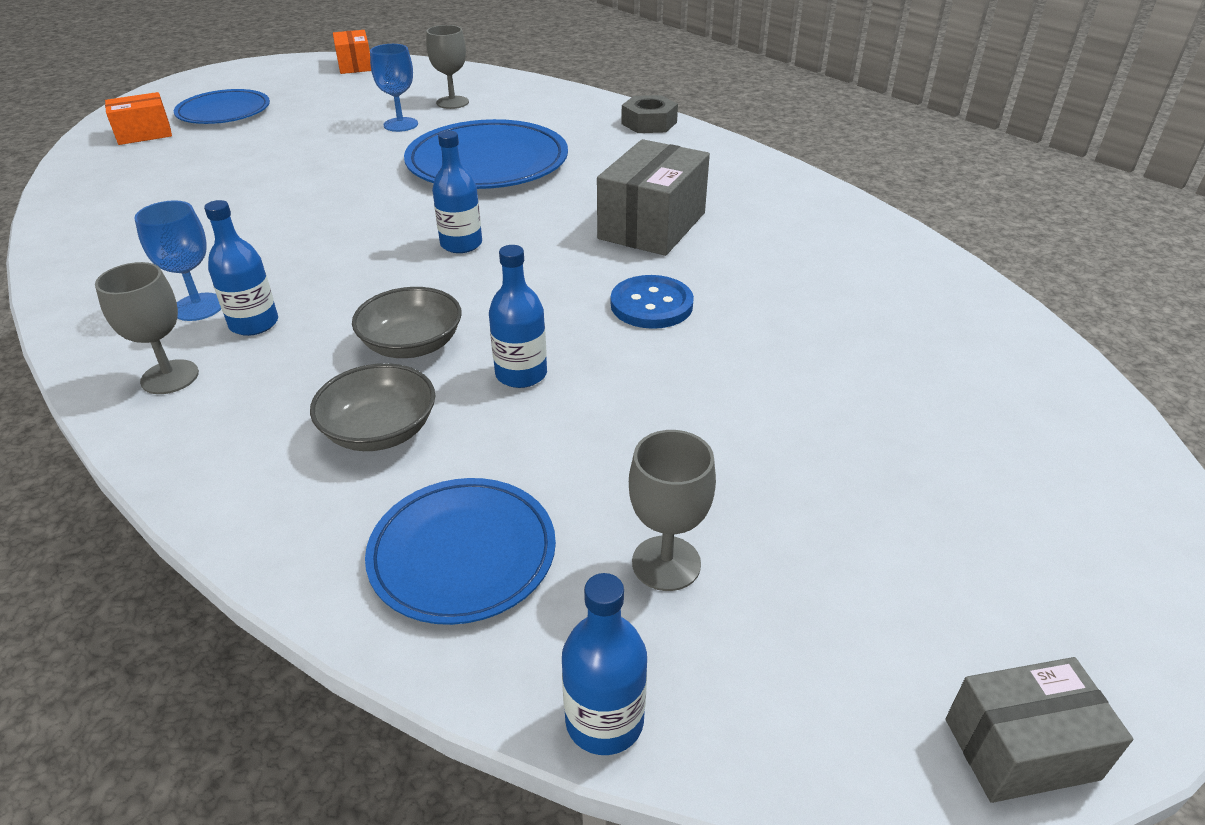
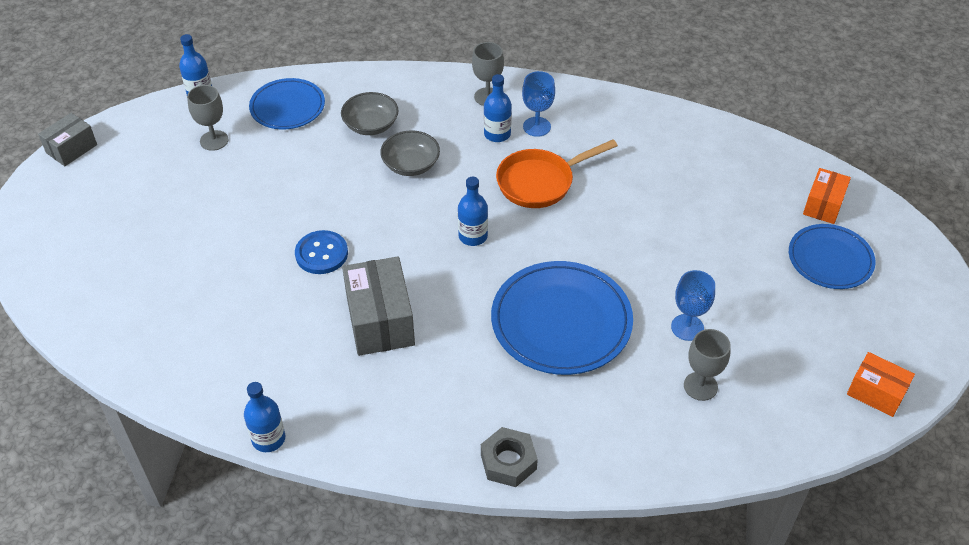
camera: 140 degrees right, 10 degrees up
(310, 254) = (540, 182): none -> orange pan
(521, 374) = (343, 179): blue bottle -> blue bottle (268, 439)

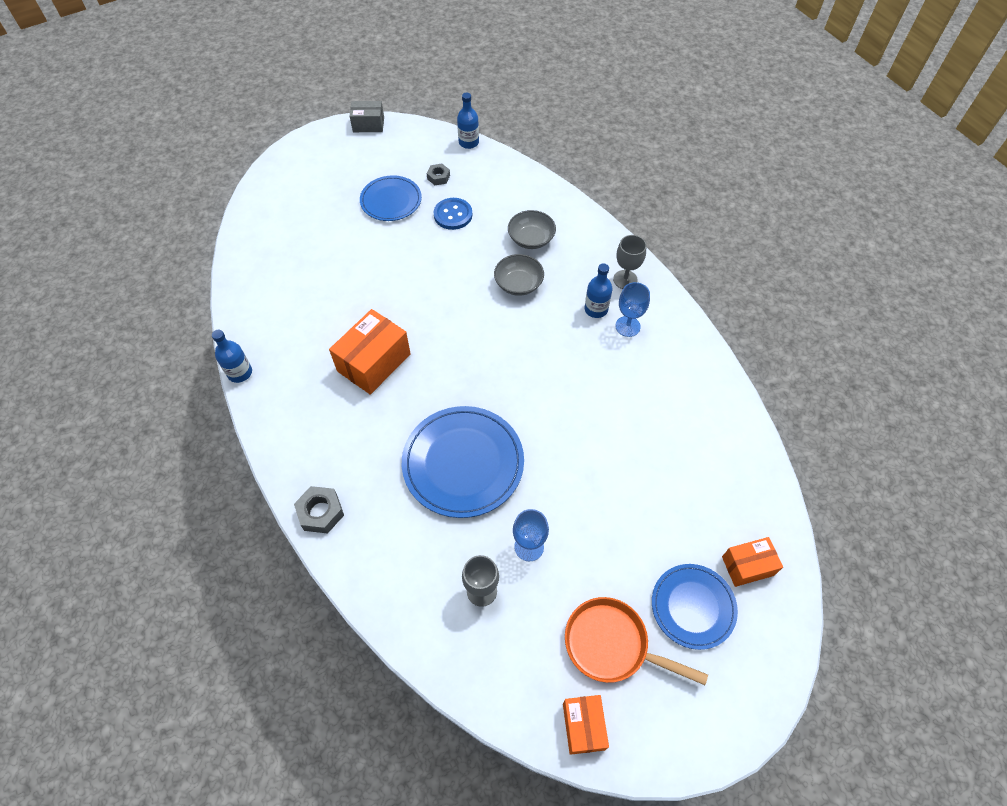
camera: 50 degrees right, 10 degrees up
(214, 140) = (438, 177): grey goblet -> grey nut
(287, 107) = (502, 188): blue plate -> blue plate (391, 201)
(321, 254) = (399, 294): blue button -> blue button (453, 215)
(380, 321) = (374, 362): grey box -> orange box
(473, 236) = (490, 361): blue bottle -> none
(540, 182) = (577, 364): orange pan -> orange pan (612, 645)

